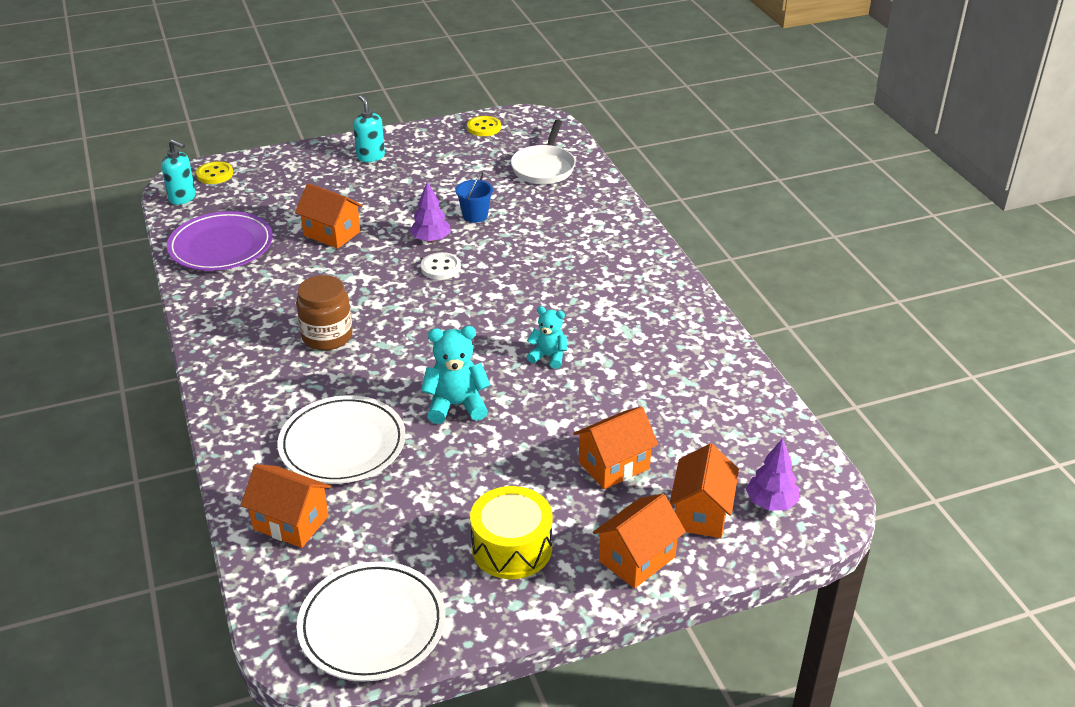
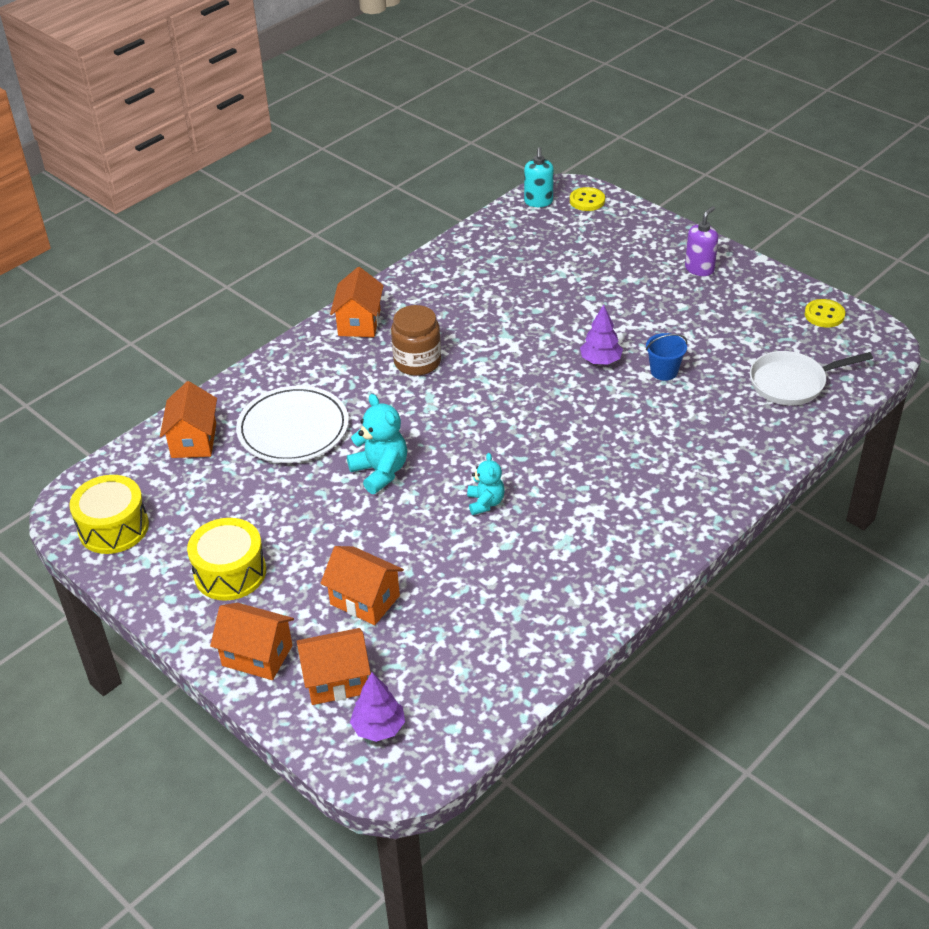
camera: 65 degrees right, 5 degrees up
(221, 246) = (491, 252): purple plate -> none
(332, 233) = (559, 301): orange house -> orange house (359, 323)
(370, 156) = (699, 269): turquoise soap dispenser -> purple soap dispenser
(372, 625) = (113, 528): white plate -> yellow drum
(440, 268) = (563, 384): white button -> none

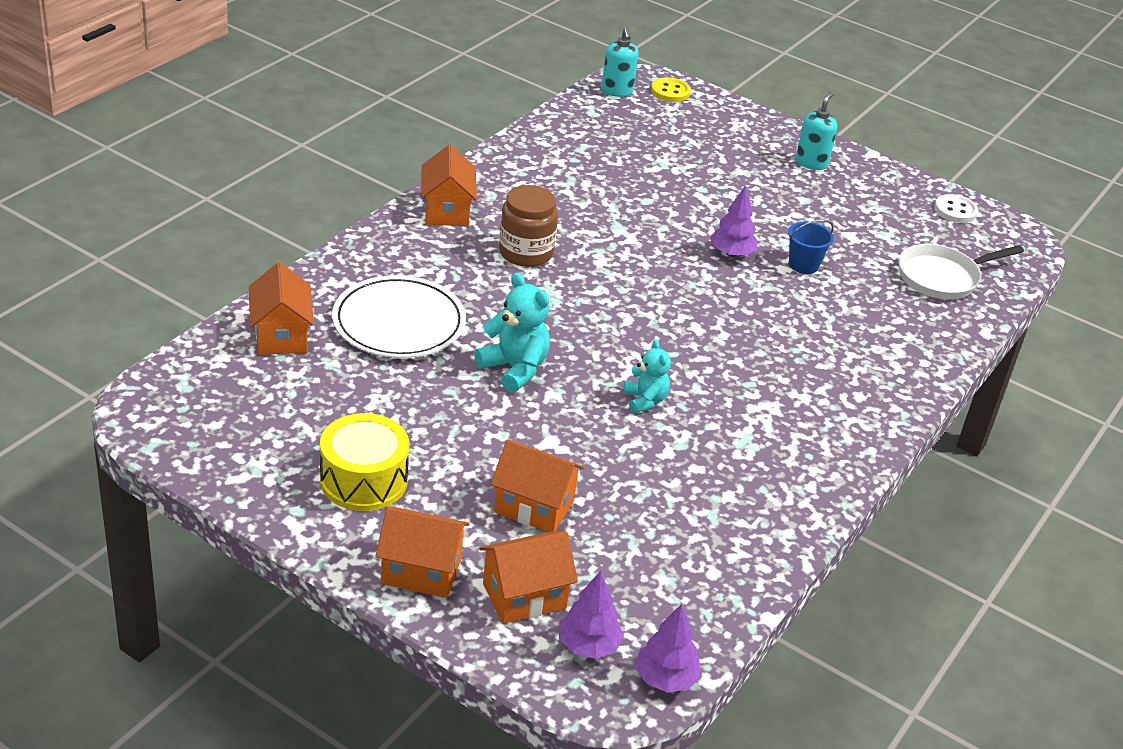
camera: 15 degrees left, 5 degrees down
(113, 528) = (205, 432): yellow drum -> none
(436, 760) = (665, 679): none -> purple tree
(699, 269) = (811, 163): purple soap dispenser -> turquoise soap dispenser
(824, 315) = (955, 210): yellow button -> white button

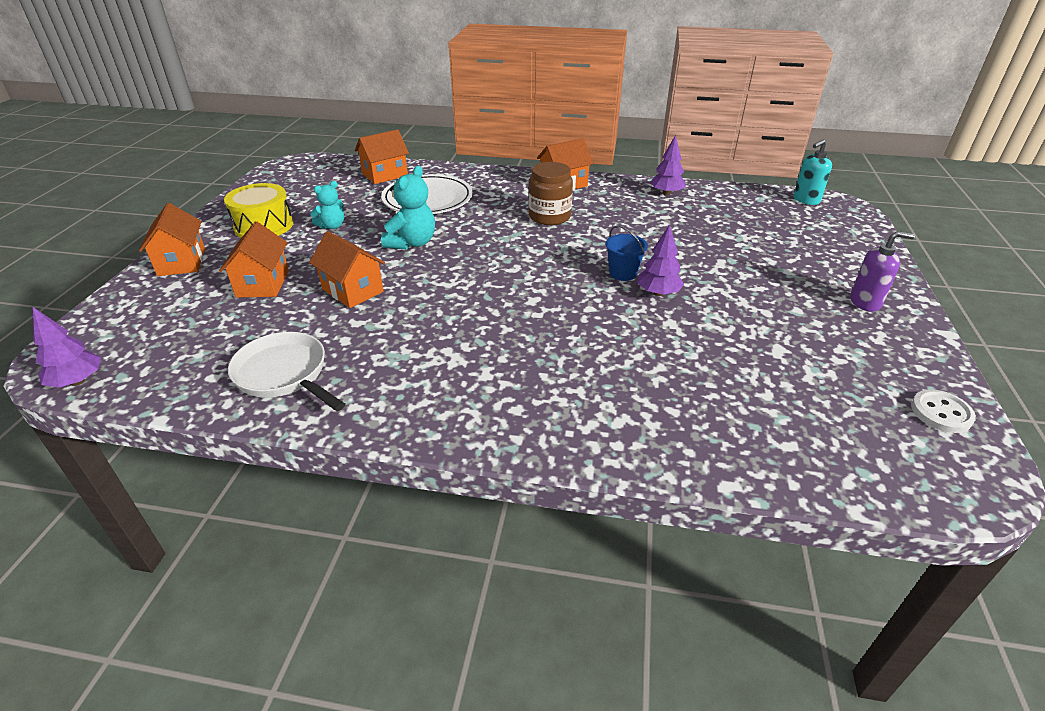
camera: 70 degrees right, 0 degrees up
(524, 596) = (165, 302): orange house -> orange house (352, 290)
(588, 646) = (114, 338): purple tree -> purple tree (666, 193)
(645, 400) = (415, 298): turquoise teddy bear -> turquoise teddy bear (332, 226)
(670, 92) = (847, 218): yellow button -> none
(803, 265) = (691, 332): blue bucket -> blue bucket (623, 273)
(811, 163) = (865, 302): turquoise soap dispenser -> purple soap dispenser
(942, 277) = (792, 428): white pan -> white pan (284, 374)

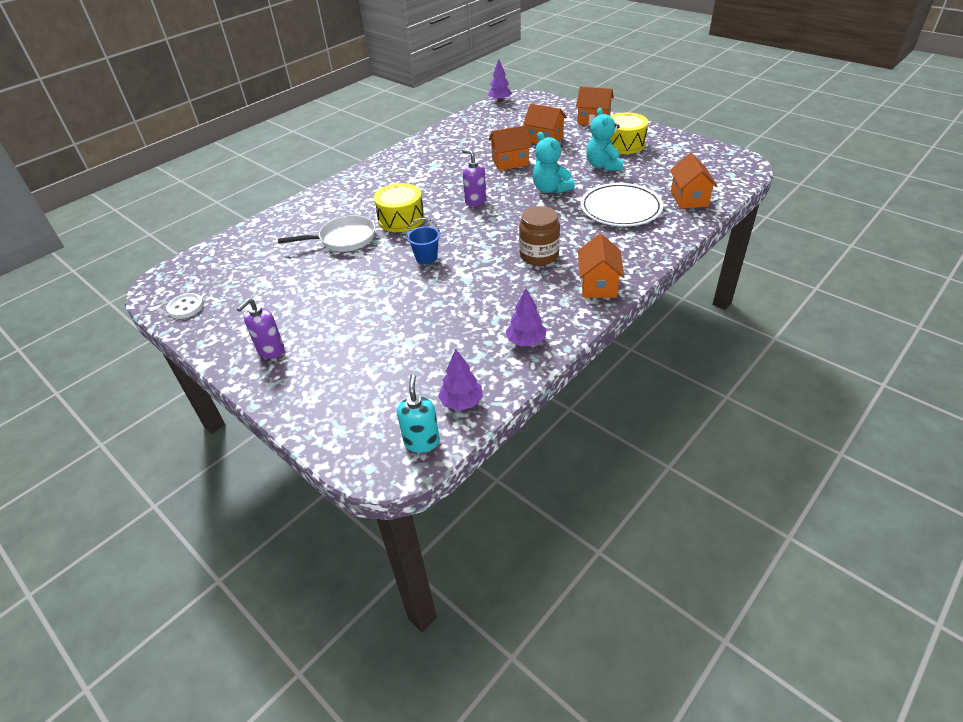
camera: 125 degrees right, 5 degrees up
(284, 374) = (453, 139): white pan -> white pan (344, 239)
(332, 226) = (603, 166): turquoise teddy bear -> turquoise teddy bear, size x1.55
(477, 283) = (475, 201): none -> purple soap dispenser
(569, 323) = (401, 219): none -> yellow drum
(658, 293) = (390, 262): purple tree -> purple tree (461, 402)

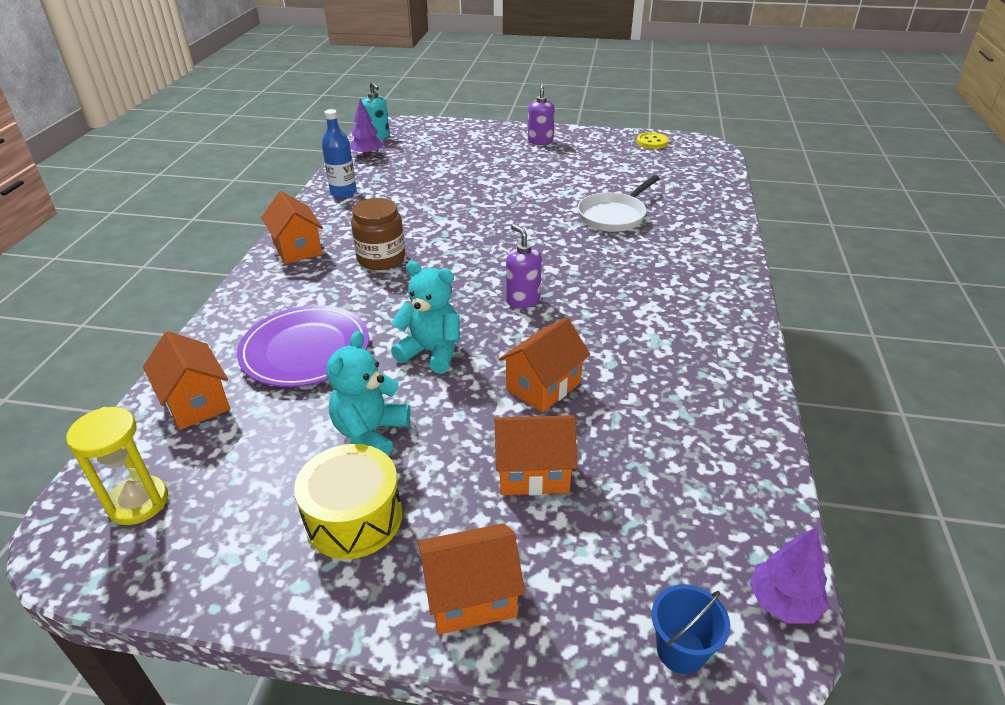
camera: 145 degrees right, 5 degrees down
(186, 307) = (652, 142): white button -> yellow button
(401, 219) = (585, 251): yellow drum -> none
(426, 258) = (502, 224): blue bucket -> blue bucket (681, 650)
(475, 201) = (523, 300): purple soap dispenser -> purple soap dispenser turned 135 degrees counterclockwise
(526, 341) = (343, 193): purple tree -> blue bottle
(603, 166) = (370, 433): turquoise teddy bear -> turquoise teddy bear turned 120 degrees counterclockwise
(620, 208) = (305, 350): white plate -> purple plate
(716, 168) = (138, 502): none -> yellow hourglass

